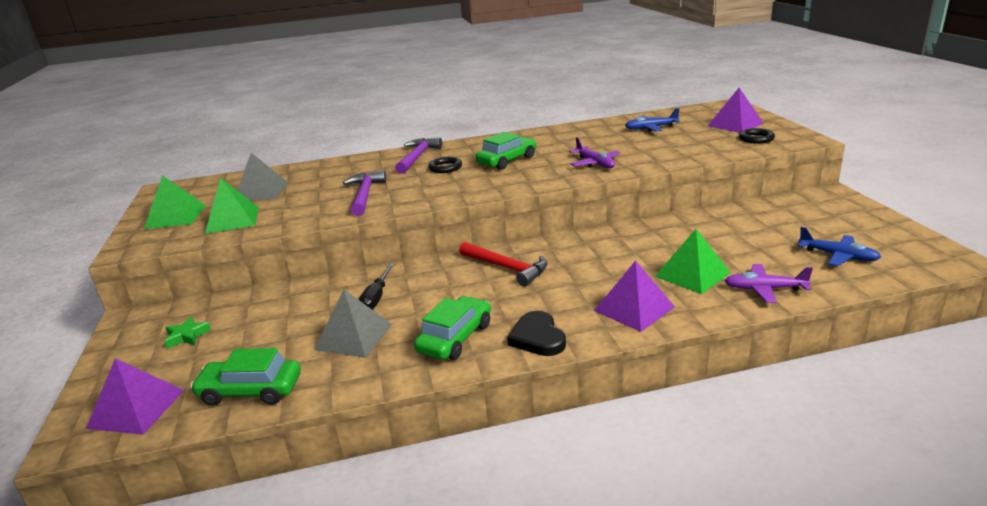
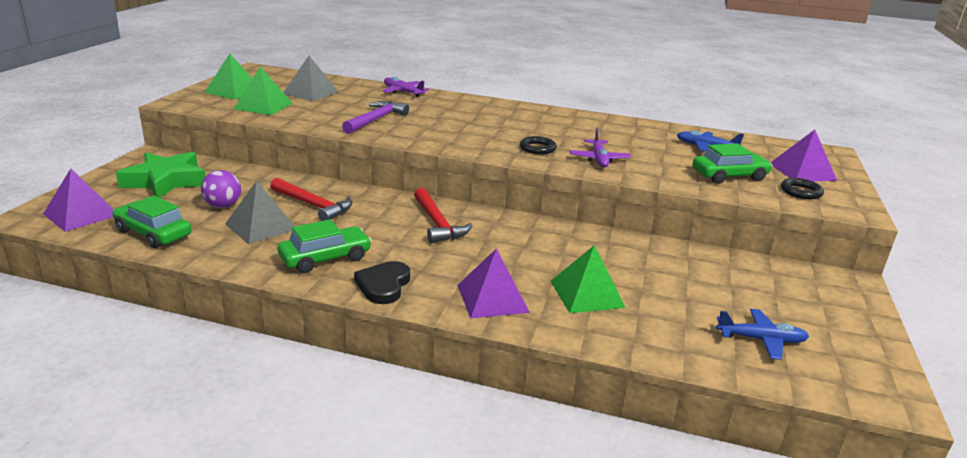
camera: 25 degrees right, 0 degrees up
(187, 336) = (165, 181): green star -> green star, size x2.22
(286, 334) = (223, 206): none -> purple ball
(376, 297) = (314, 205): black screwdriver -> red hammer
(417, 157) = (459, 104): purple hammer -> none
(445, 168) = (468, 120): black ring -> black ring (537, 148)
(507, 160) = (526, 131): green car -> green car (729, 176)
(764, 289) = (636, 335): purple plane -> purple plane (403, 92)
(838, 256) = (761, 340): blue plane -> blue plane turned 60 degrees counterclockwise

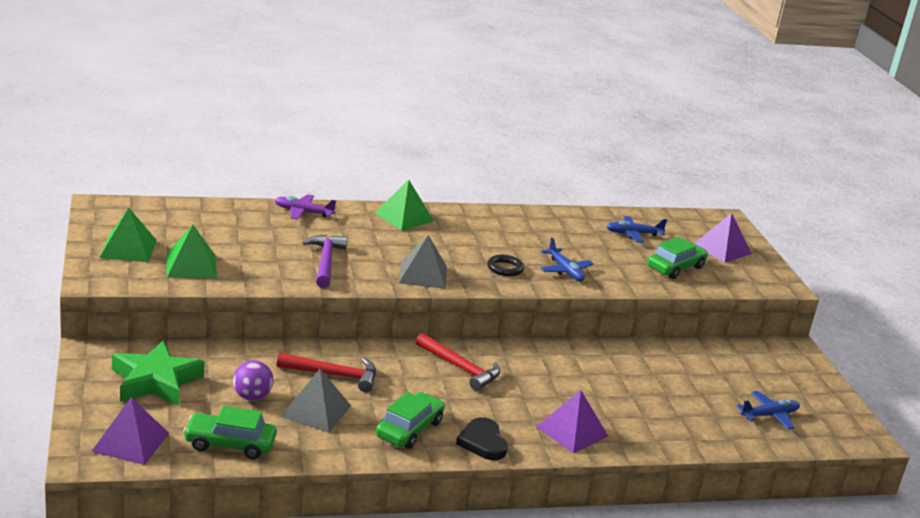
camera: 30 degrees left, 0 degrees up
(310, 92) = (212, 233): grey pyramid -> grey pyramid (423, 274)
(586, 294) = (633, 408): green pyramid -> green pyramid (404, 217)
(599, 159) = (565, 270): purple plane -> blue plane
(801, 192) = (735, 273): black ring -> none

